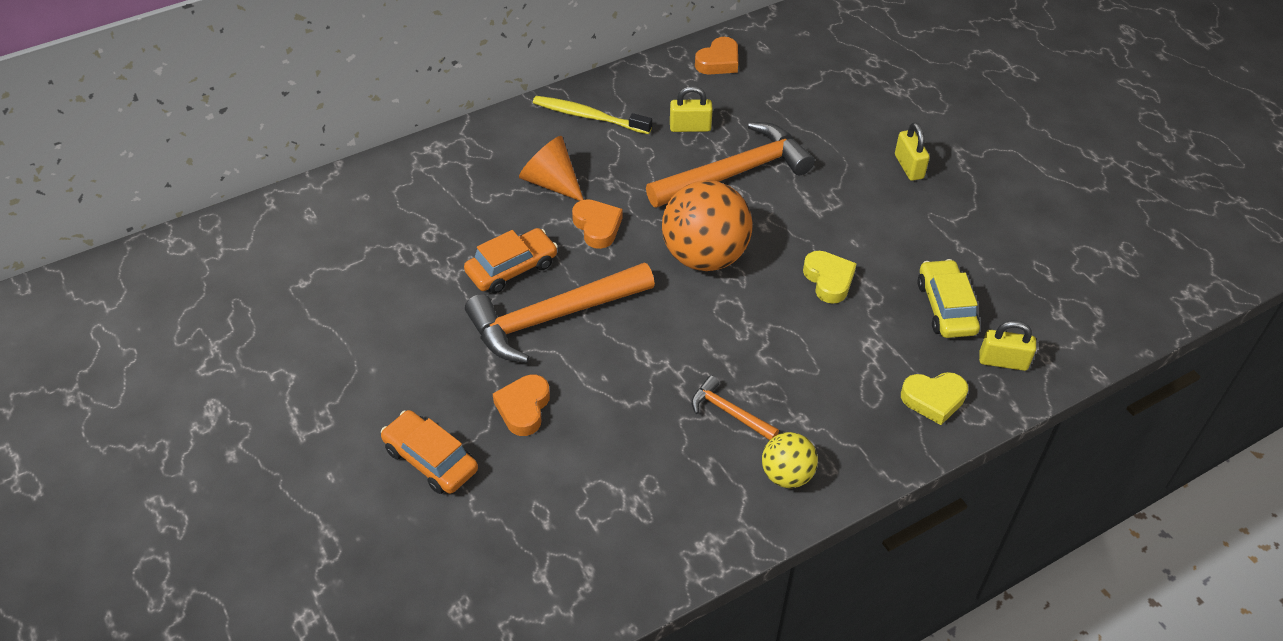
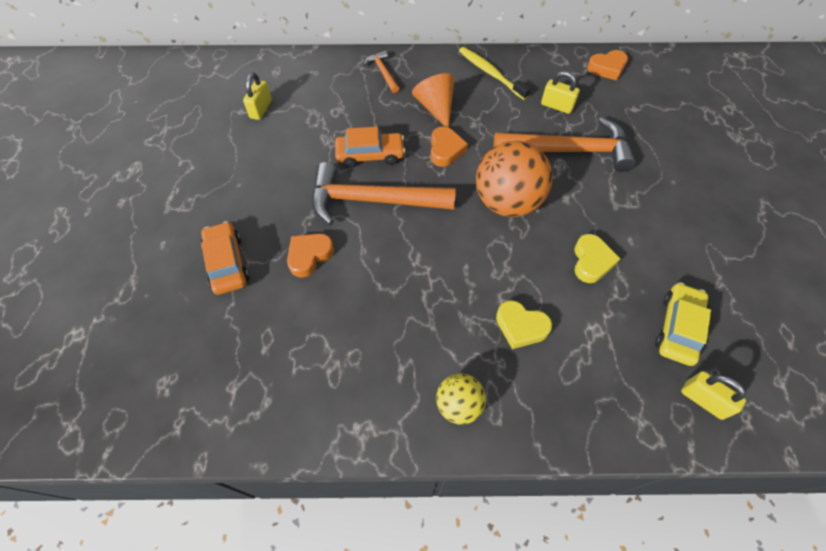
camera: 30 degrees right, 10 degrees up
(729, 412) = (448, 330): orange hammer -> orange hammer (383, 73)
(909, 167) = (712, 199): yellow padlock -> yellow padlock (261, 109)
(933, 399) = (620, 403): yellow heart -> yellow heart (521, 327)

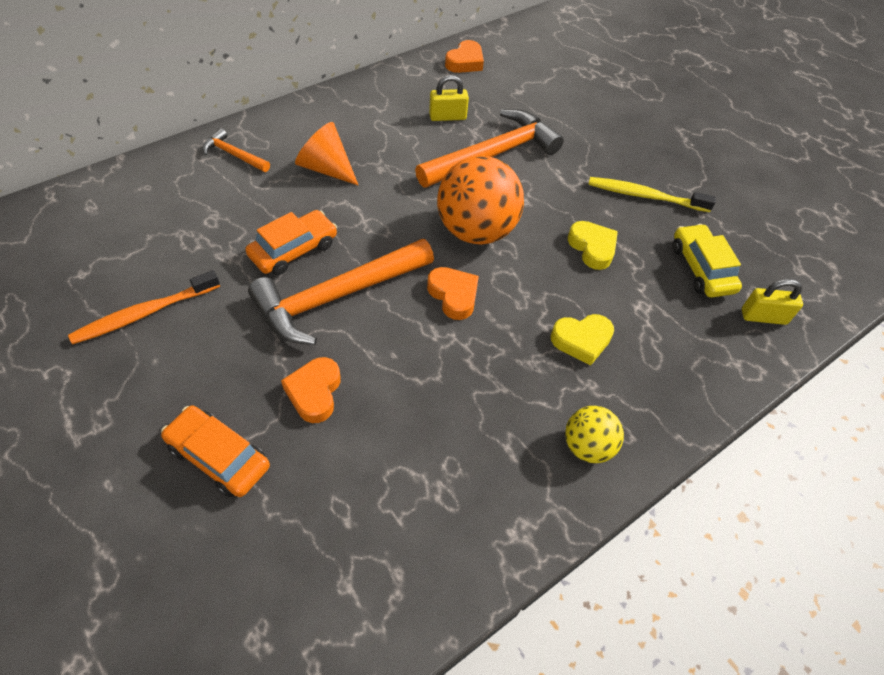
camera: 40 degrees left, 5 degrees down
(254, 153) = (144, 313): none -> orange toothbrush
(261, 109) = (108, 259): yellow padlock -> none
(445, 150) = (373, 207): orange heart -> orange heart (453, 295)
(490, 73) = (356, 109): yellow toothbrush -> yellow toothbrush (645, 196)

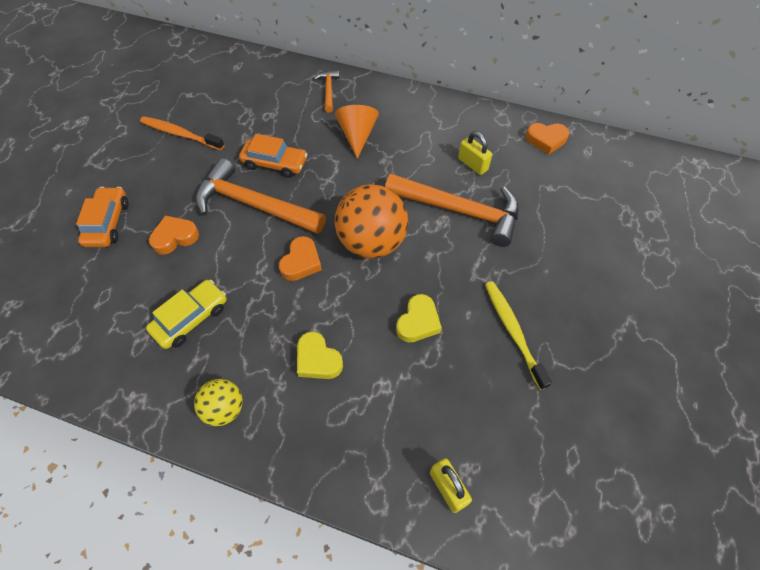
camera: 60 degrees right, 5 degrees up
(701, 268) = (464, 412): yellow car -> yellow car (191, 318)

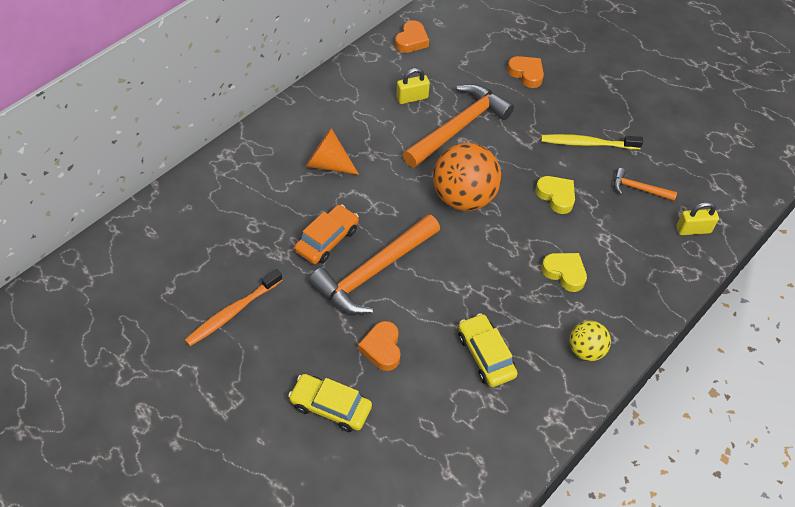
camera: 70 degrees left, 5 degrees down
(108, 223) = (330, 407): orange car -> yellow car
(301, 262) = (461, 255): orange heart -> orange heart (526, 74)
(318, 359) = (564, 273): yellow heart -> yellow heart turned 120 degrees counterclockwise
(328, 90) = (248, 165): orange hammer -> orange hammer (638, 189)

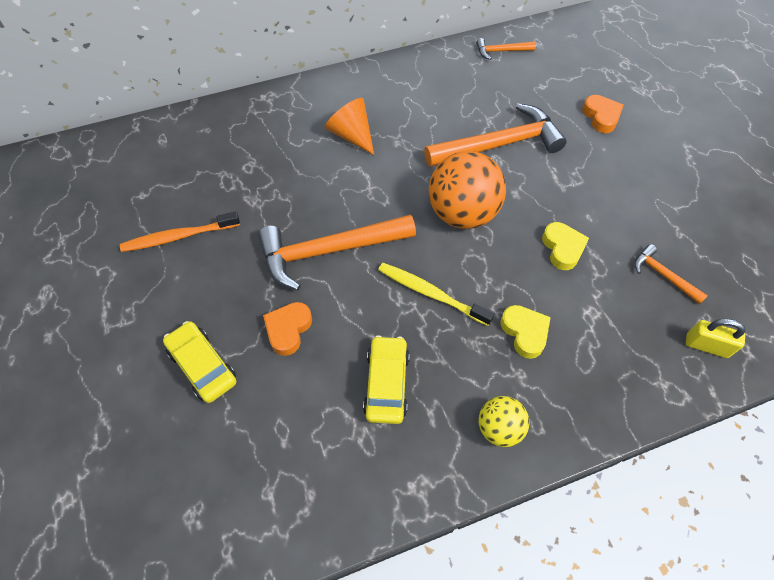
camera: 30 degrees right, 5 degrees up
(327, 240) = (305, 204): orange car -> none
(411, 40) = (501, 51): orange heart -> orange hammer
(412, 98) = (469, 102): yellow padlock -> none
(587, 143) = (629, 207): yellow toothbrush -> yellow toothbrush (431, 293)

